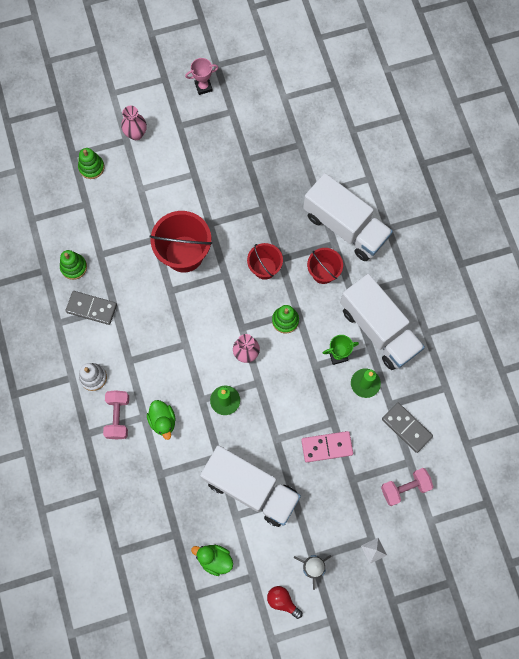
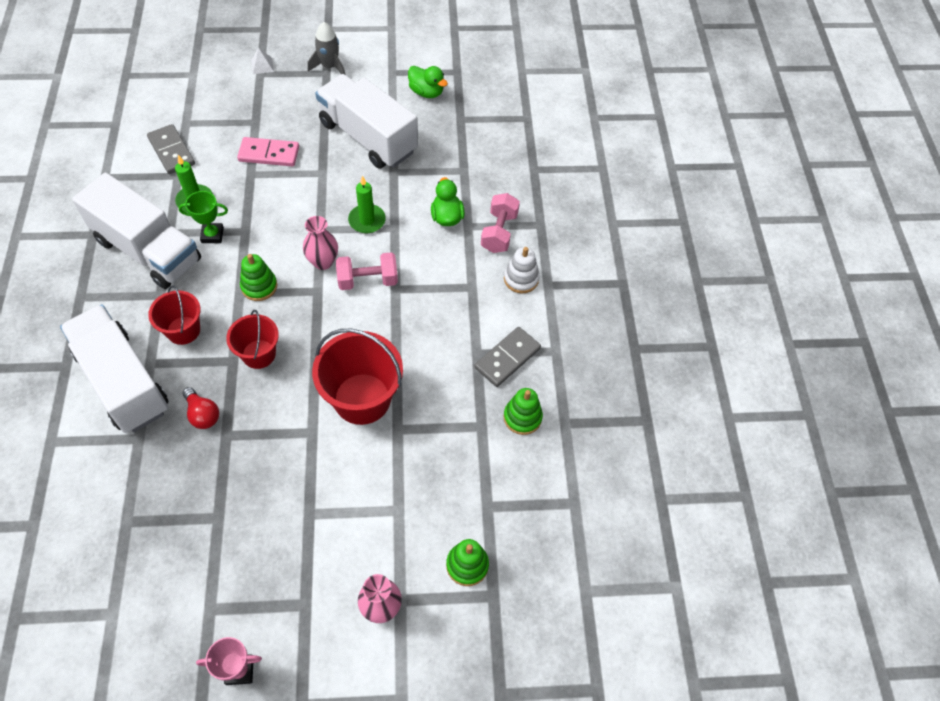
camera: 170 degrees left, 15 degrees down
(91, 308) = (507, 358): grey domino -> grey domino turned 75 degrees counterclockwise
(282, 601) = (370, 50): red light bulb -> red light bulb (203, 414)
(378, 329) = (148, 250): white truck -> white truck turned 150 degrees clockwise
(405, 488) = (203, 104): pink dumbbell -> pink dumbbell (368, 280)

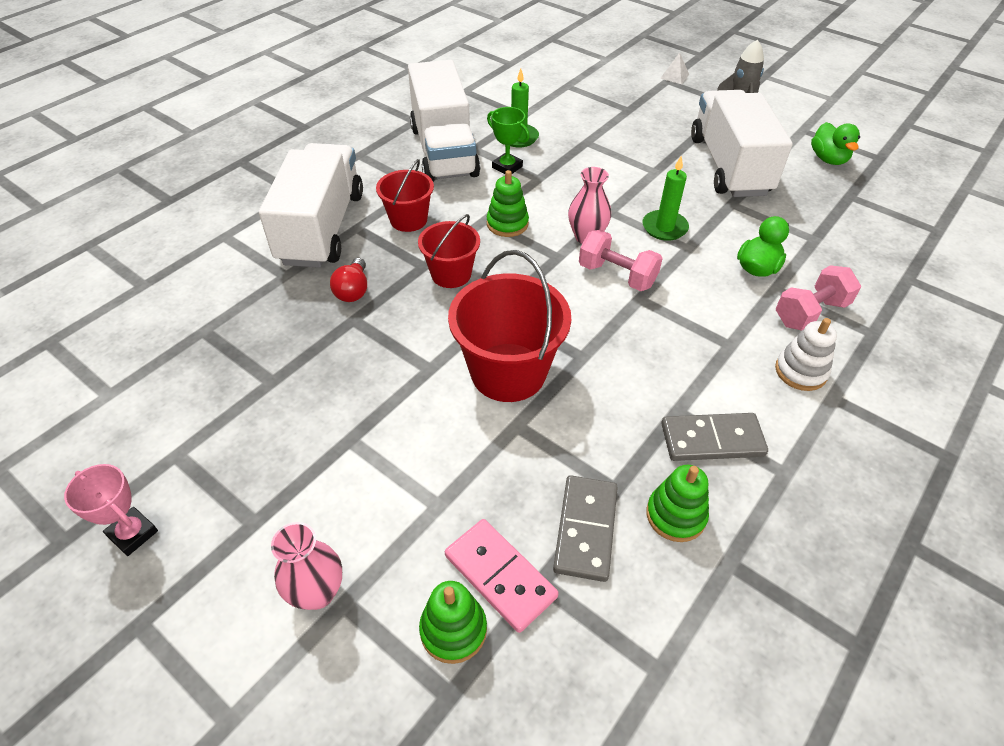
camera: 45 degrees right, 10 degrees down
(171, 151) = (535, 98): grey domino -> grey domino (586, 529)
(269, 154) = (618, 136): pink domino -> pink domino (500, 576)

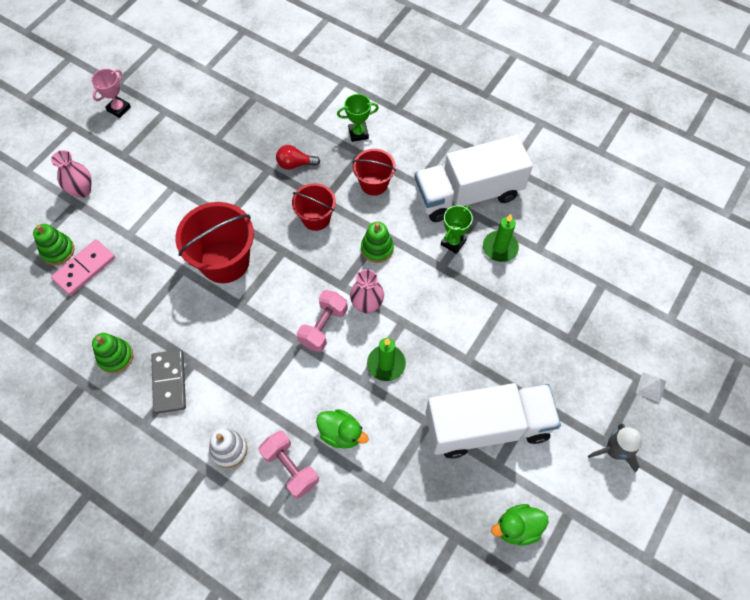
camera: 85 degrees right, 15 degrees up
(322, 228) = (358, 133): white truck -> green trophy
(586, 529) = (109, 309): grey domino -> none

